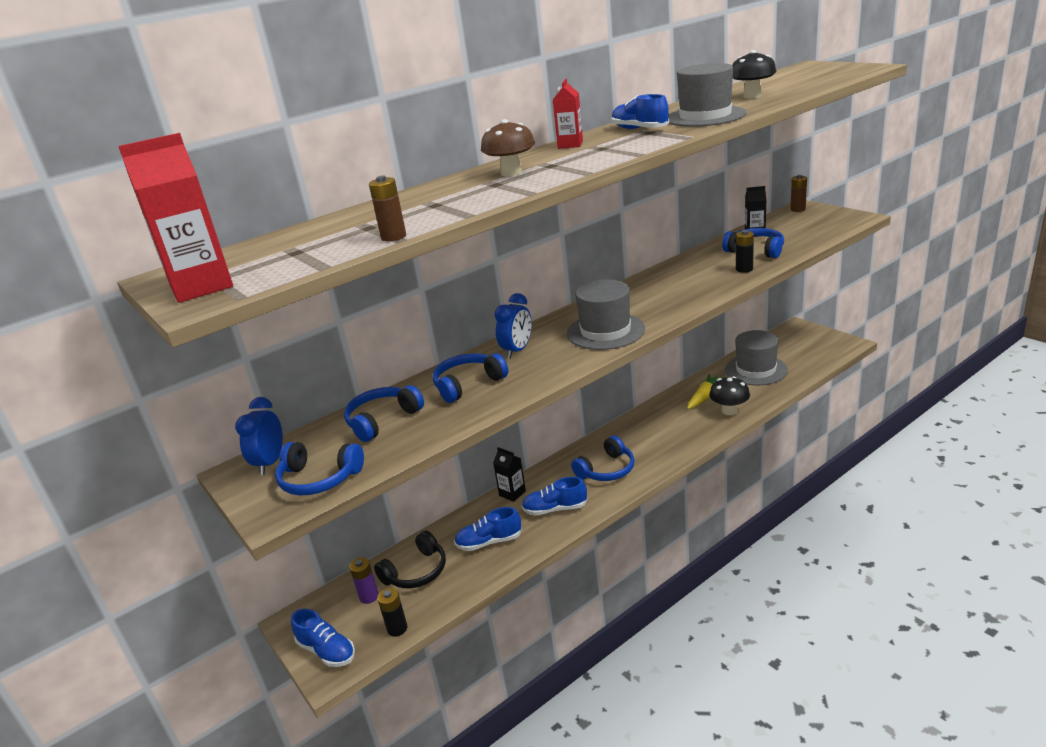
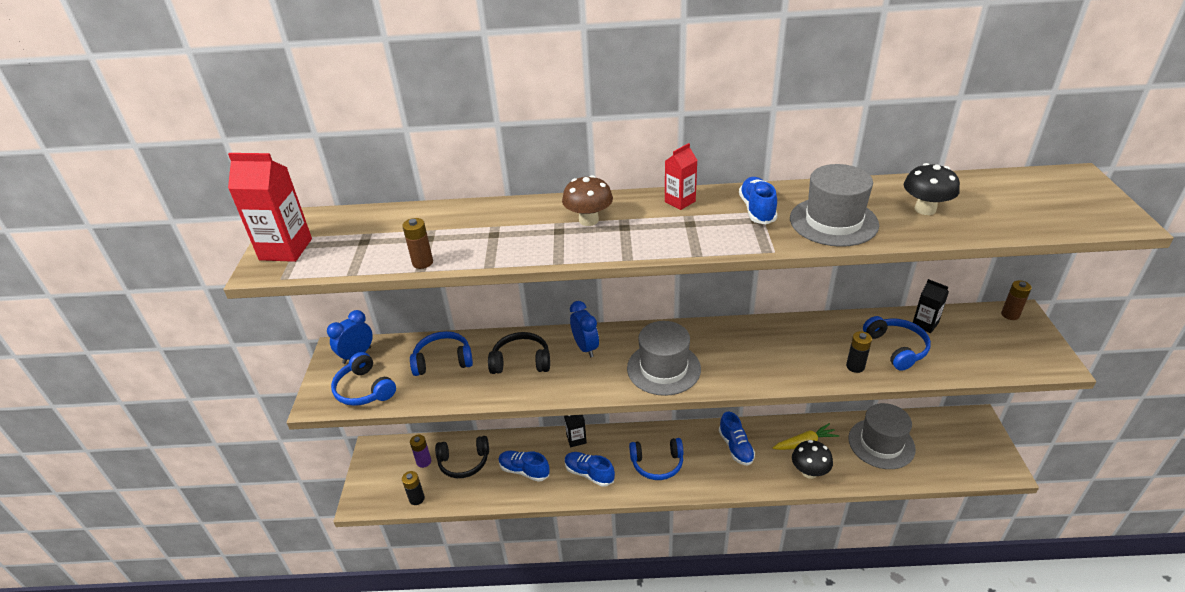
camera: 35 degrees right, 10 degrees up
(327, 651) = (371, 485): blue shoe -> blue shoe (736, 447)
(468, 384) = (521, 361): blue headphones -> black headphones
(517, 350) = (585, 347): blue clock -> blue clock turned 90 degrees counterclockwise

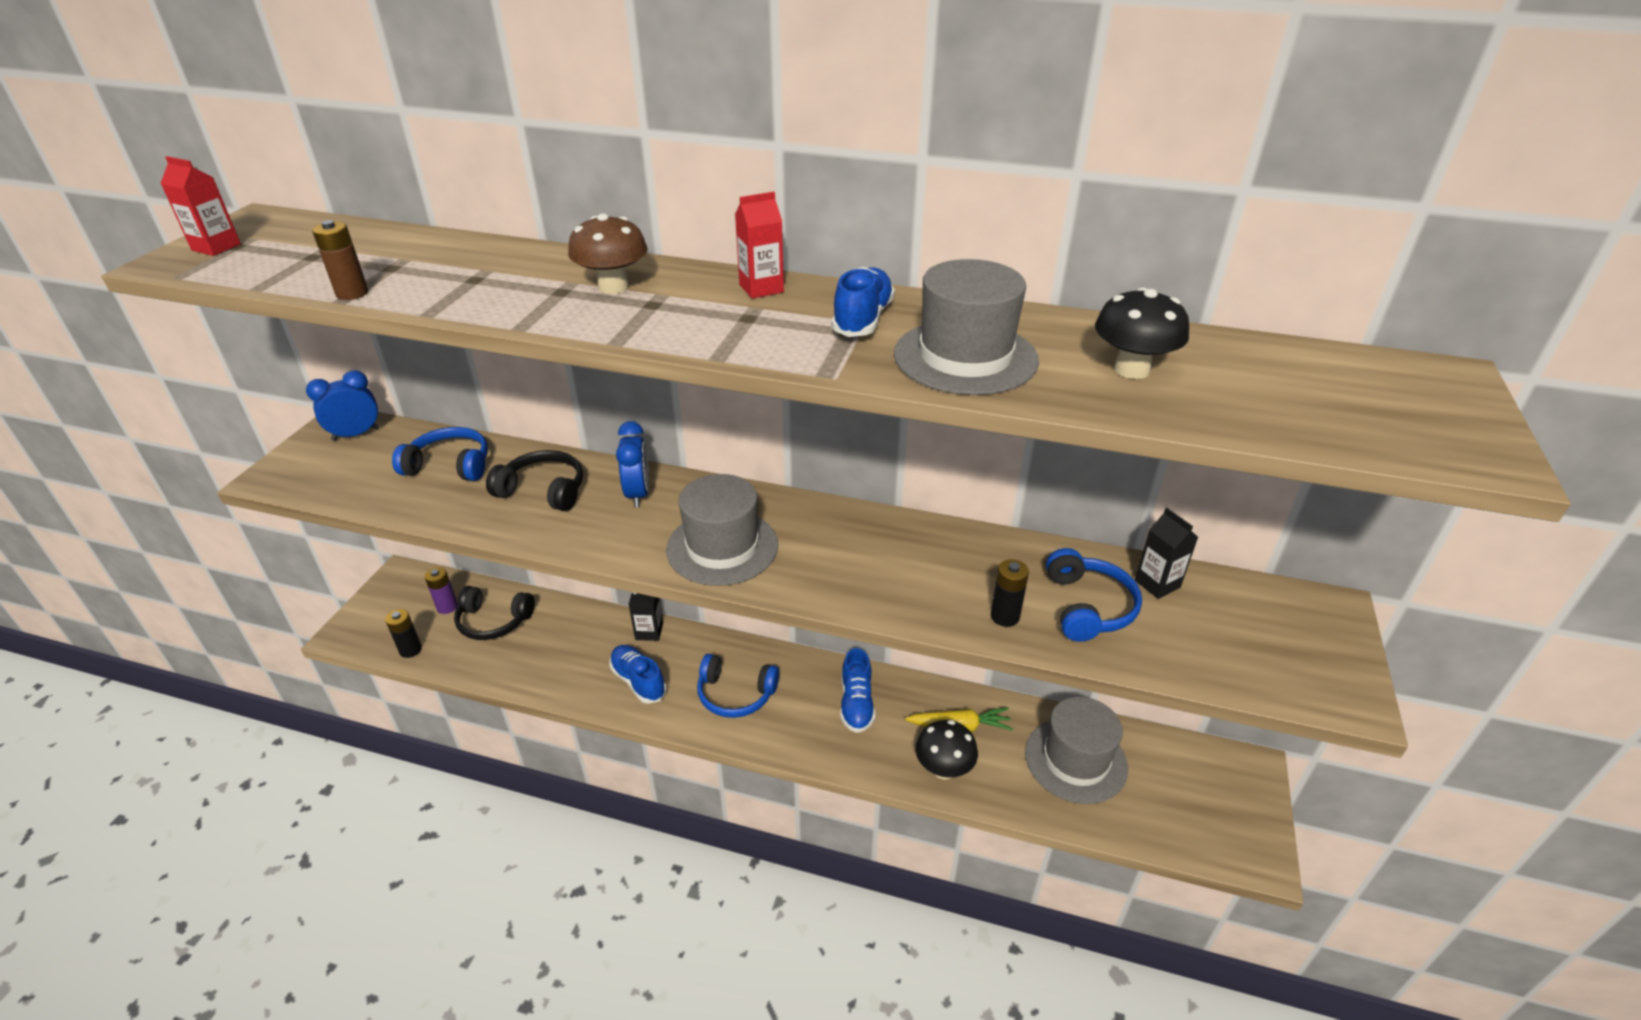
camera: 15 degrees right, 0 degrees up
(286, 249) = (216, 247): red carton -> red carton, size x0.59
(364, 389) = (332, 476): blue headphones -> none
(524, 471) = (559, 653): blue shoe -> none
(1010, 315) = (1311, 604): brown battery -> none

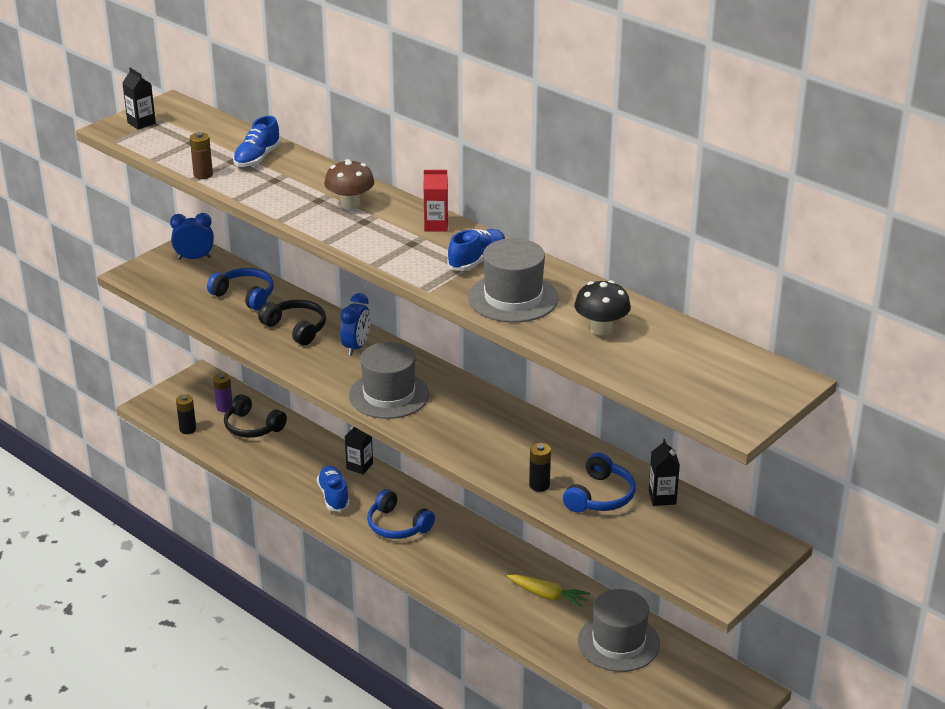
camera: 25 degrees right, 5 degrees down
(216, 247) = (141, 123): red carton -> black carton
(856, 703) = (481, 558): blue shoe -> blue shoe (257, 158)
(944, 769) = (515, 616): black mushroom -> none

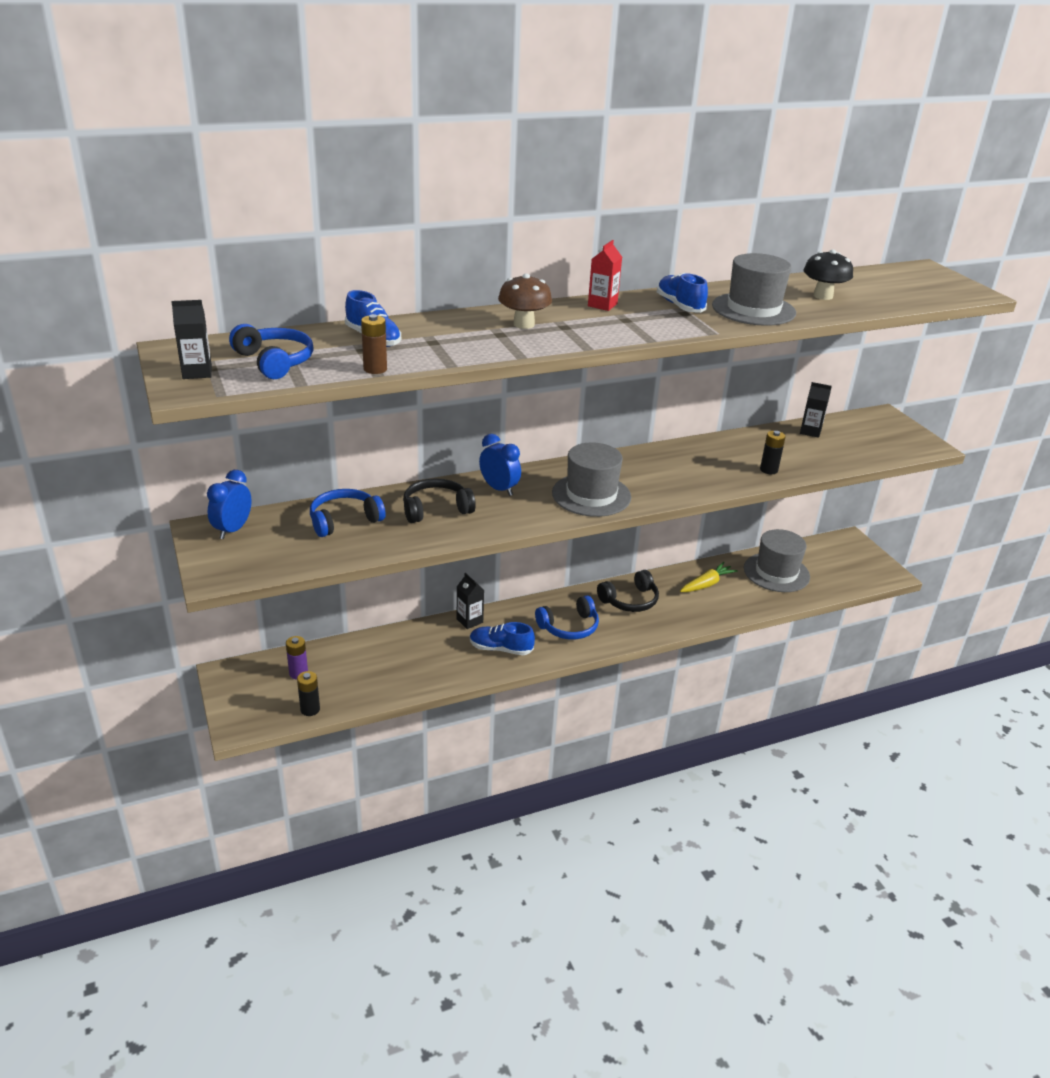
camera: 65 degrees left, 0 degrees up
(252, 427) = (349, 665): black headphones -> black headphones (630, 600)
(600, 496) = (796, 452): blue headphones -> blue headphones (275, 361)

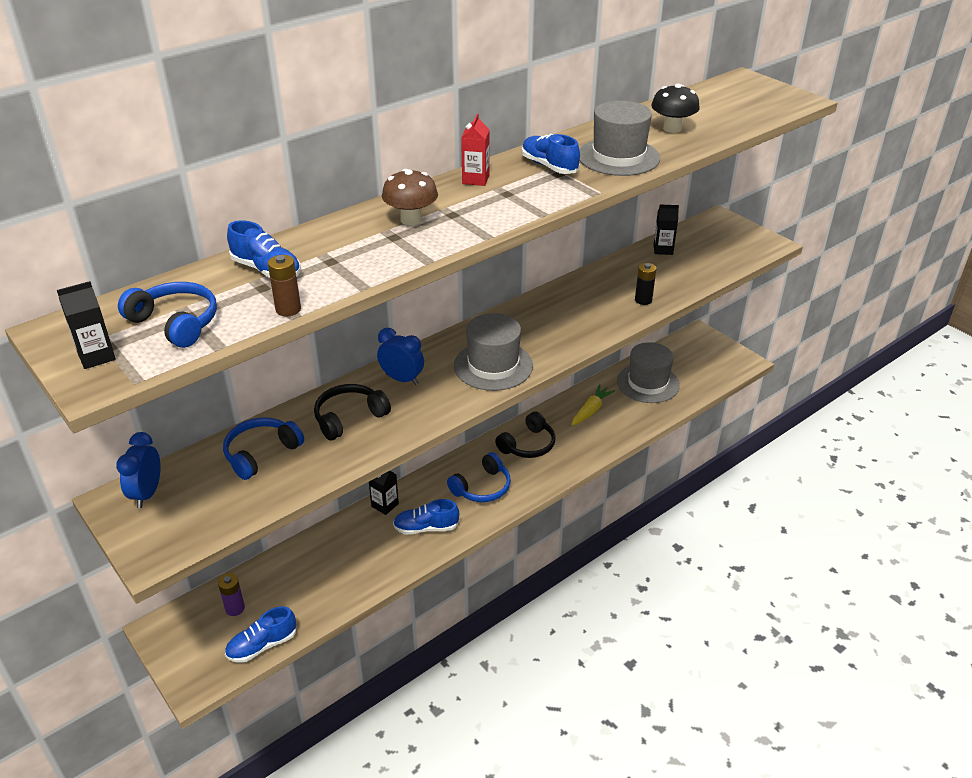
camera: 15 degrees left, 5 degrees up
(310, 709) = (262, 645): black battery -> blue shoe

